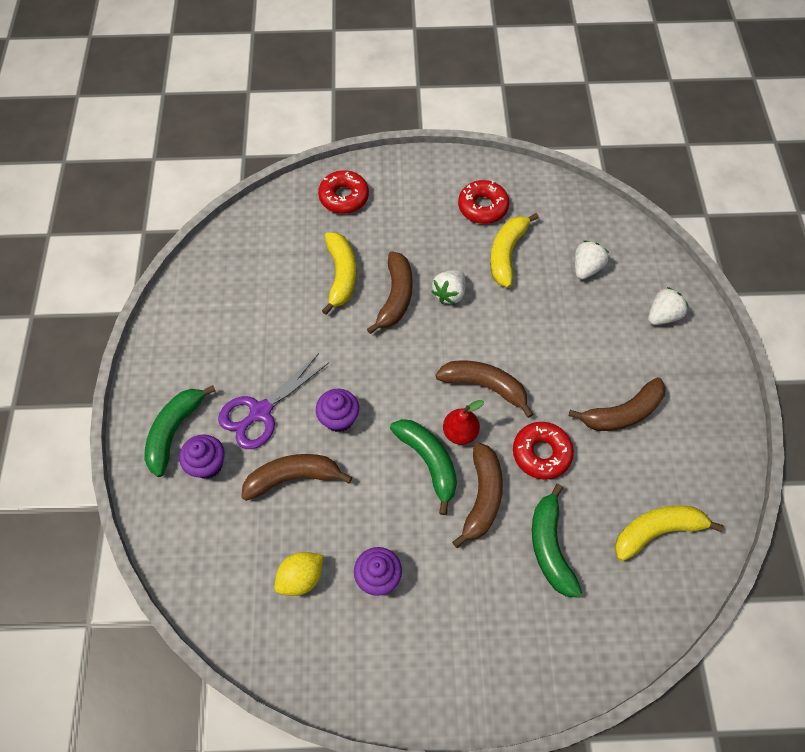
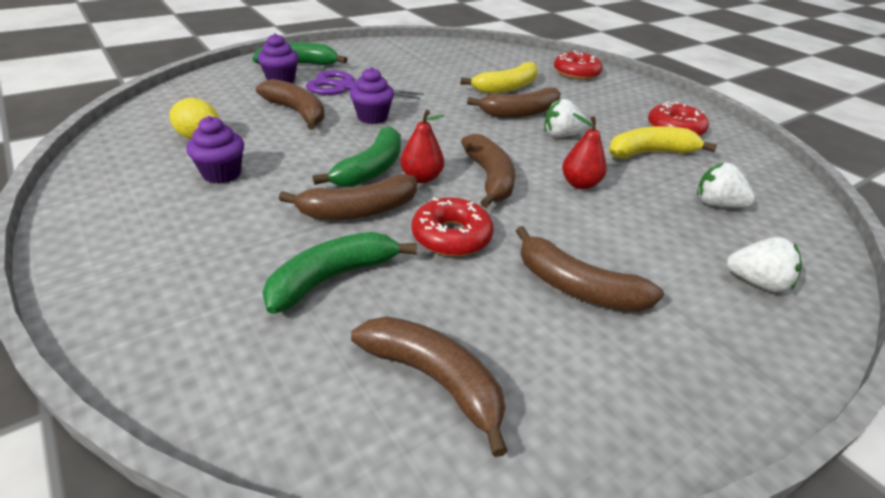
camera: 55 degrees right, 25 degrees down
(522, 332) = (580, 184): none -> red pear
(586, 268) = (717, 204): white strawberry -> white strawberry turned 150 degrees counterclockwise
(657, 531) = (434, 380): yellow banana -> brown banana

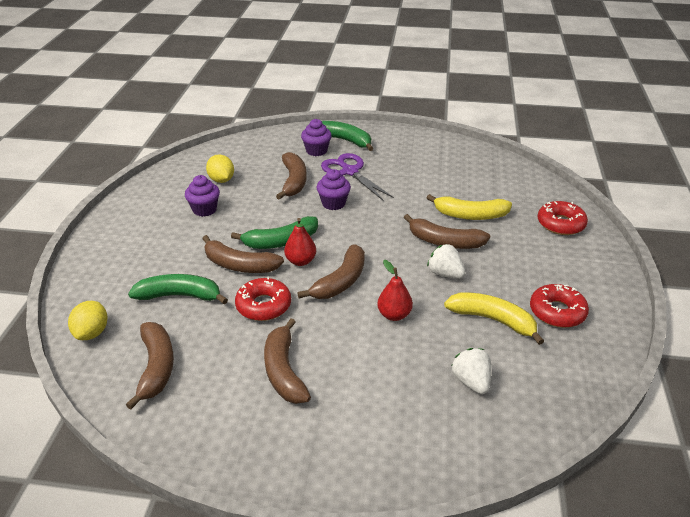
camera: 45 degrees right, 0 degrees up
(264, 399) = (92, 333): none -> yellow lemon
(756, 282) = (396, 438): white strawberry -> none

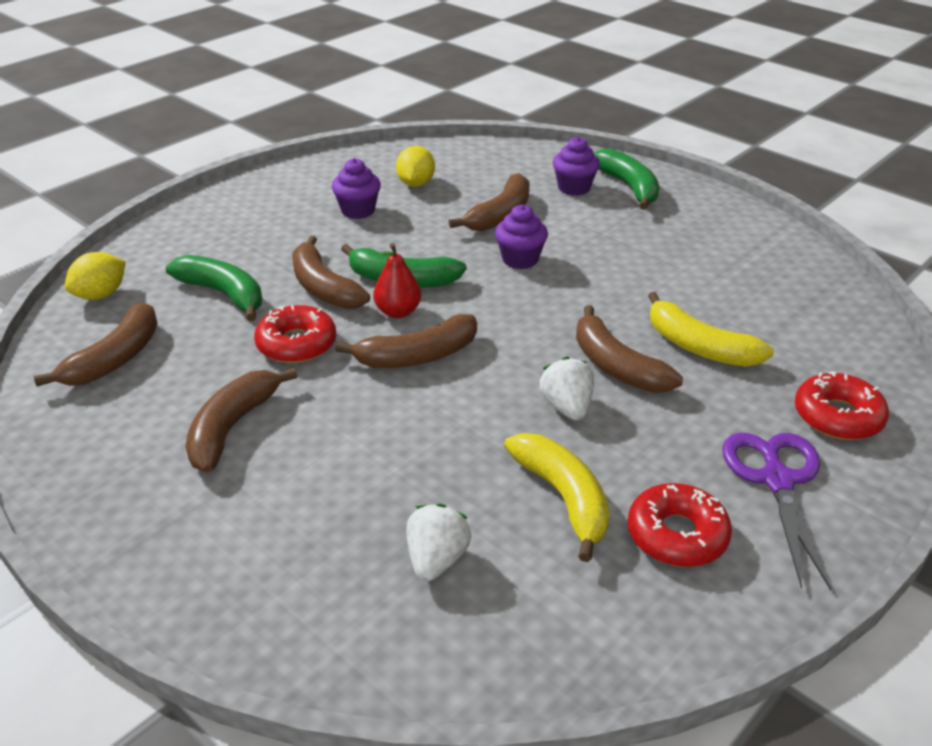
camera: 35 degrees right, 0 degrees up
(350, 171) = (589, 228): purple scissors -> purple scissors (777, 480)
(394, 315) = (436, 427): red pear -> none

